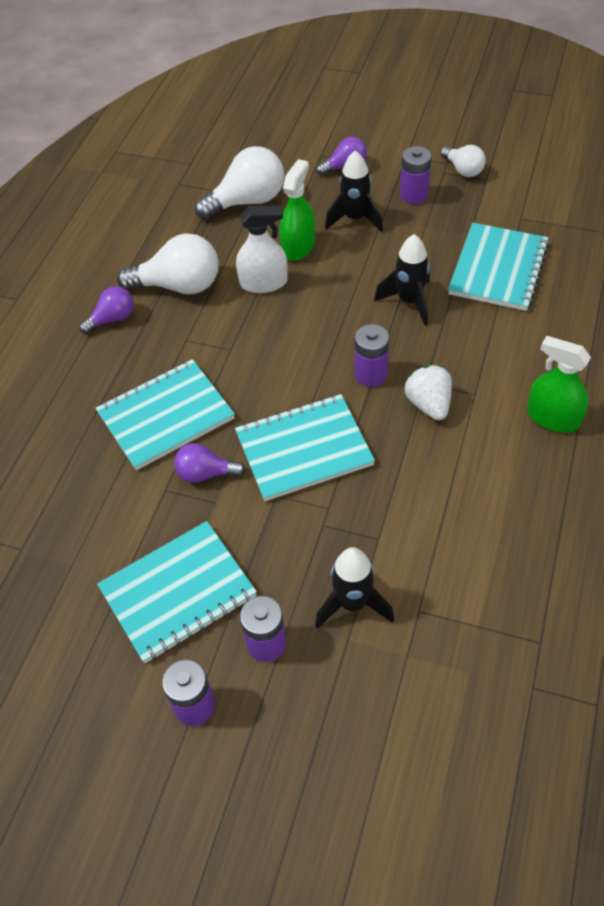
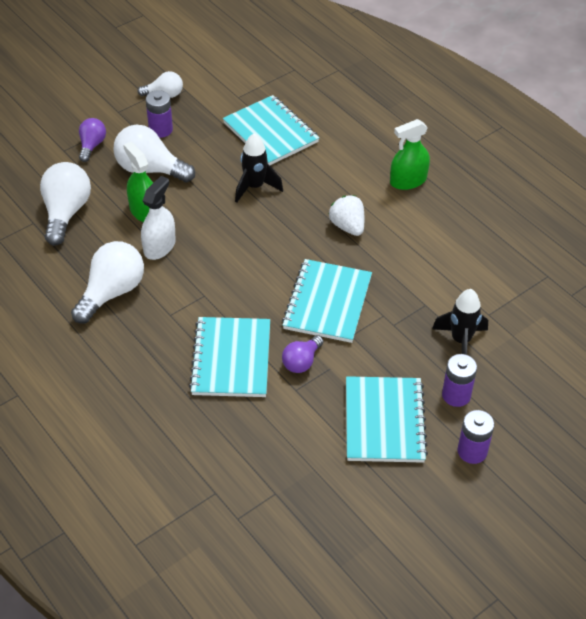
camera: 60 degrees left, 5 degrees down
(112, 319) = (105, 345): purple light bulb -> none
(355, 219) = (150, 169): black rocket -> white light bulb
(370, 374) = (297, 239): purple battery -> none
(428, 404) = (347, 226): white strawberry -> white strawberry turned 45 degrees clockwise

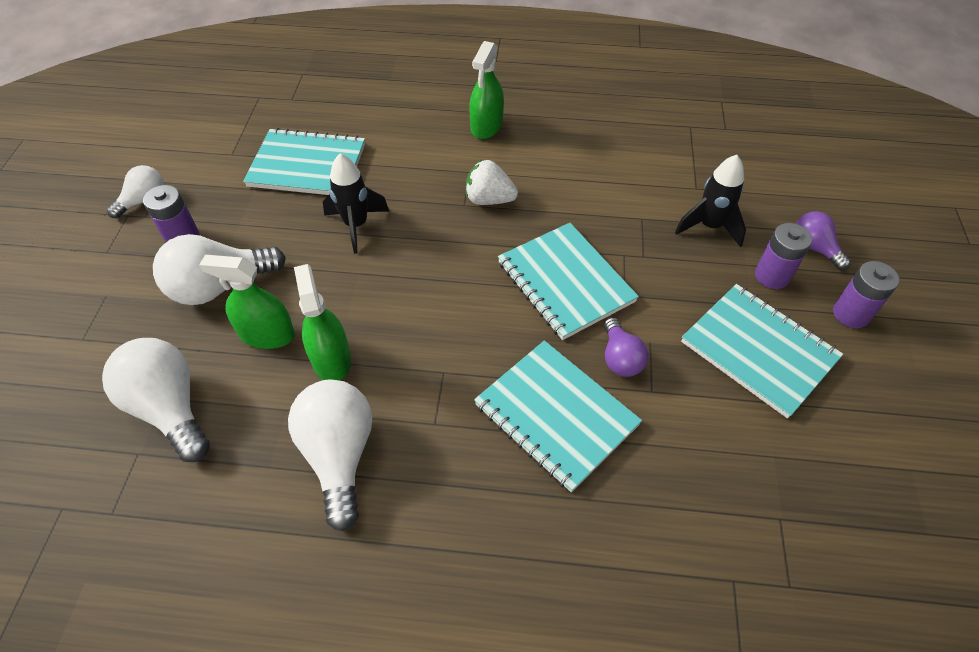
camera: 45 degrees left, 5 degrees up
(92, 145) = (115, 309): purple light bulb -> purple light bulb (814, 248)
(159, 246) = (331, 359): white spray bottle -> green spray bottle

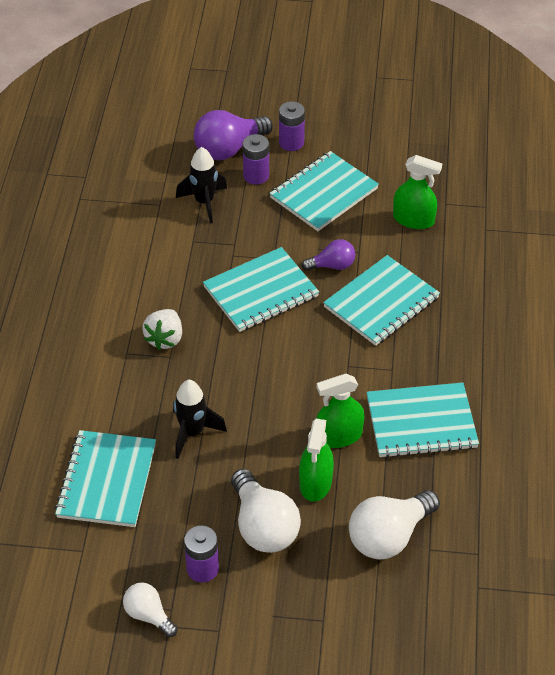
camera: 90 degrees left, 5 degrees down
(339, 455) = (421, 422): white light bulb -> turquoise notebook
(486, 126) = (62, 341): green spray bottle -> green spray bottle (413, 219)
(814, 248) = (229, 149): purple light bulb -> purple light bulb, size x1.75

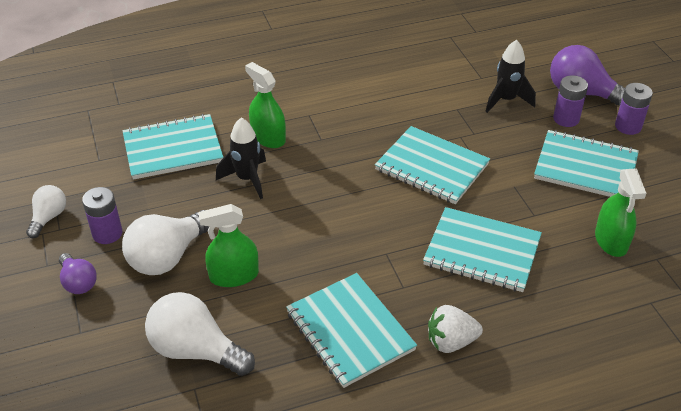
camera: 65 degrees right, 5 degrees down
(165, 339) = (338, 130): white strawberry -> white strawberry (451, 342)
(332, 265) = (501, 202): purple light bulb -> purple light bulb (78, 282)
(339, 436) = (297, 274): green spray bottle -> green spray bottle (268, 137)

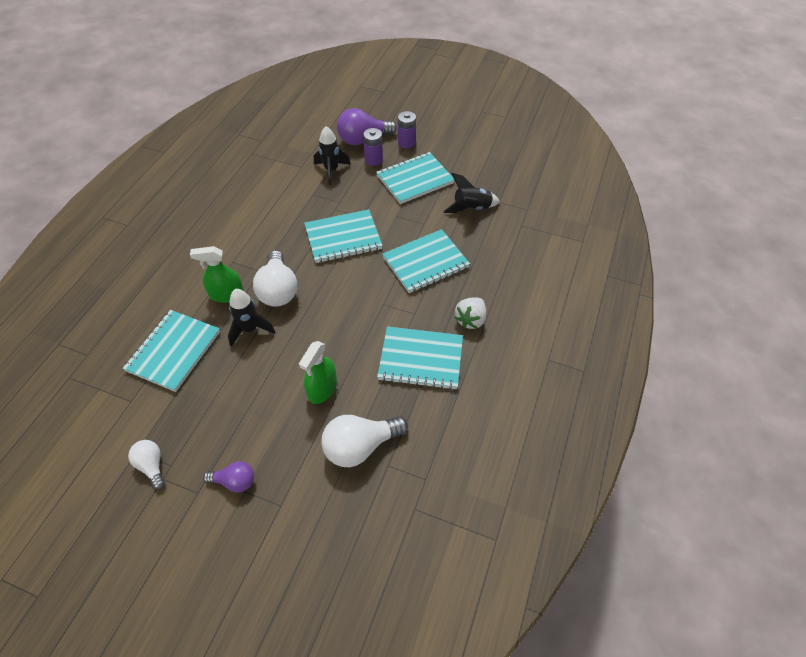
camera: 50 degrees left, 10 degrees up
(107, 233) = (209, 437): purple battery -> none
(168, 256) = (268, 414): white light bulb -> white light bulb (278, 290)
(611, 240) = (471, 209): green spray bottle -> black rocket

